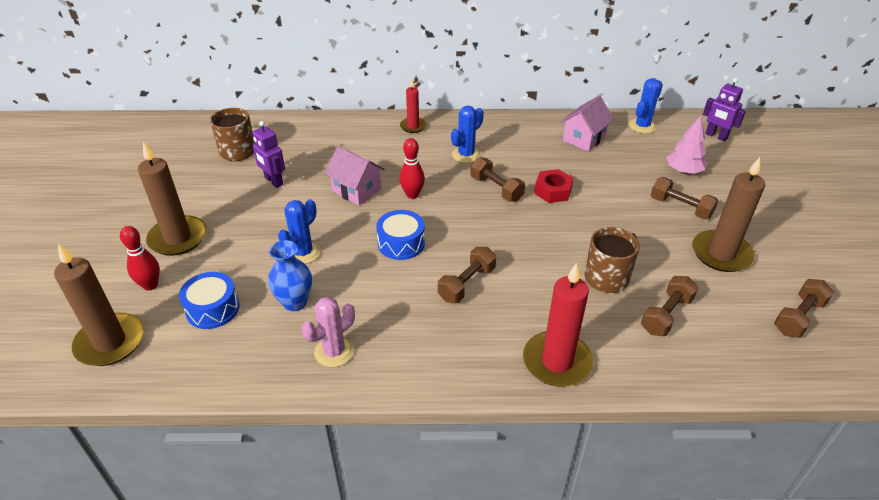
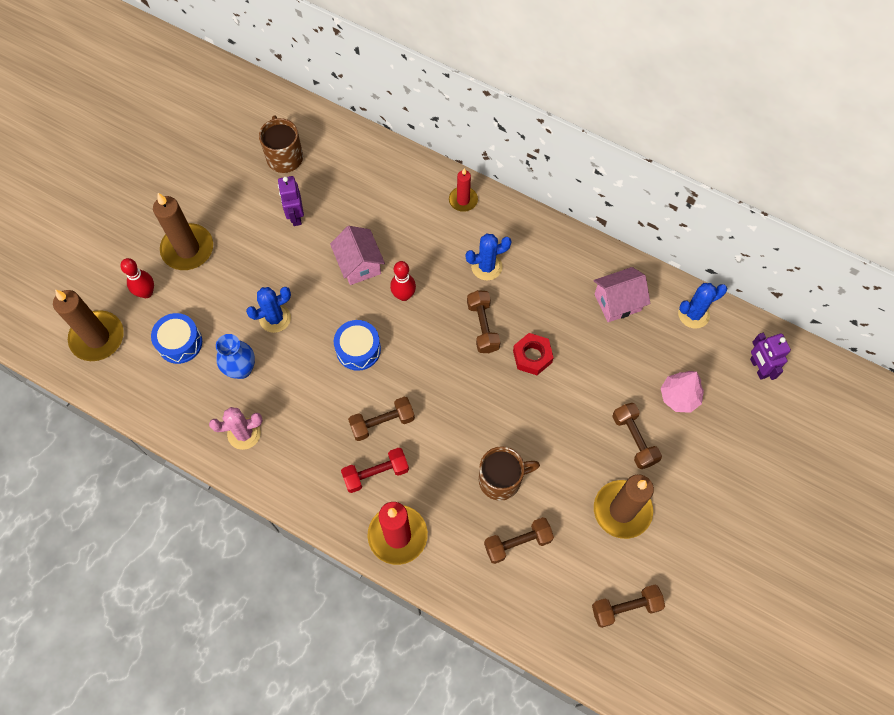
camera: 30 degrees right, 25 degrees up
(493, 323) = (376, 473): none -> red dumbbell

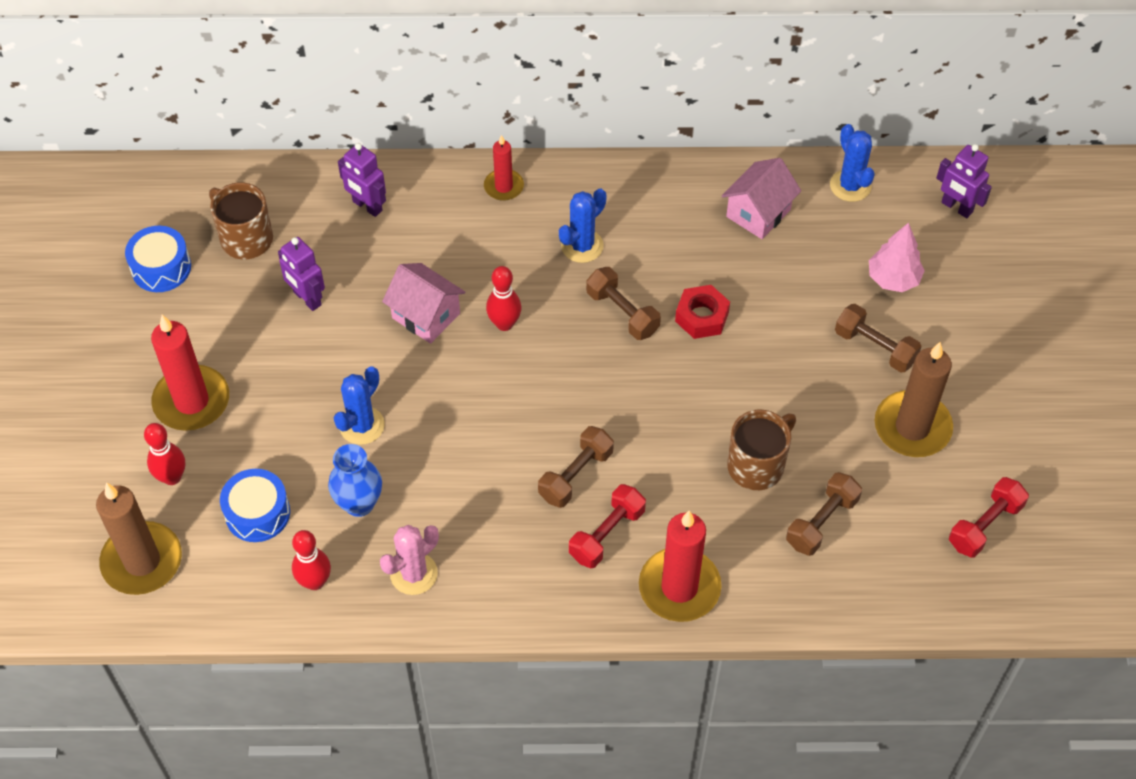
camera: 30 degrees left, 10 degrees down
(184, 406) = (315, 582): none -> red bowling pin
(187, 249) = (191, 401): brown candle -> red candle
(358, 349) = (490, 410): blue drum -> blue drum (161, 268)
(370, 171) = (367, 206): none -> purple robot
(625, 607) = (985, 525): brown dumbbell -> red dumbbell
(693, 314) = (850, 186): blue cactus -> blue cactus turned 60 degrees counterclockwise

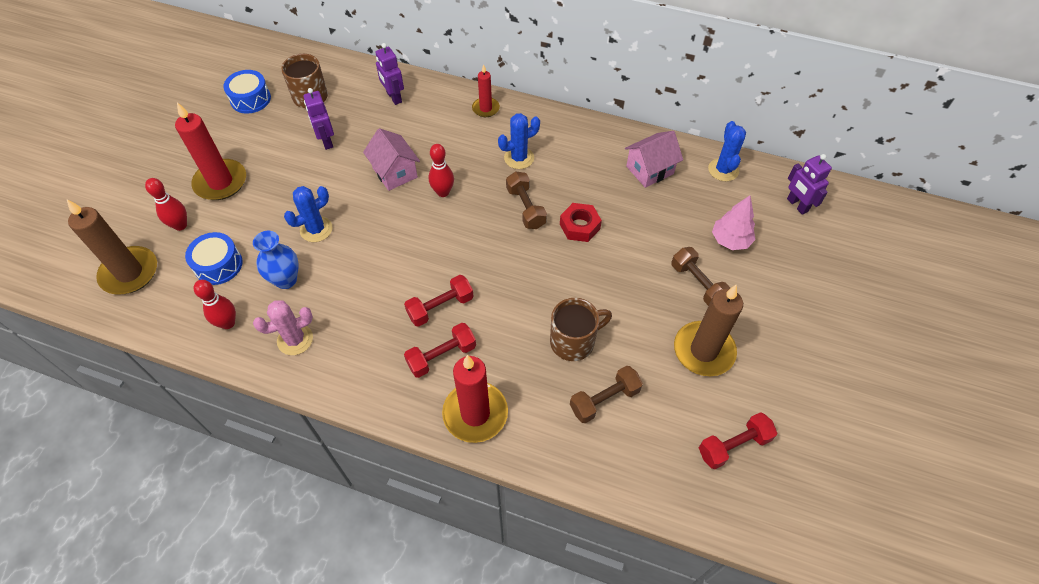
camera: 20 degrees right, 0 degrees up
(575, 475) = (440, 307): brown dumbbell -> red dumbbell

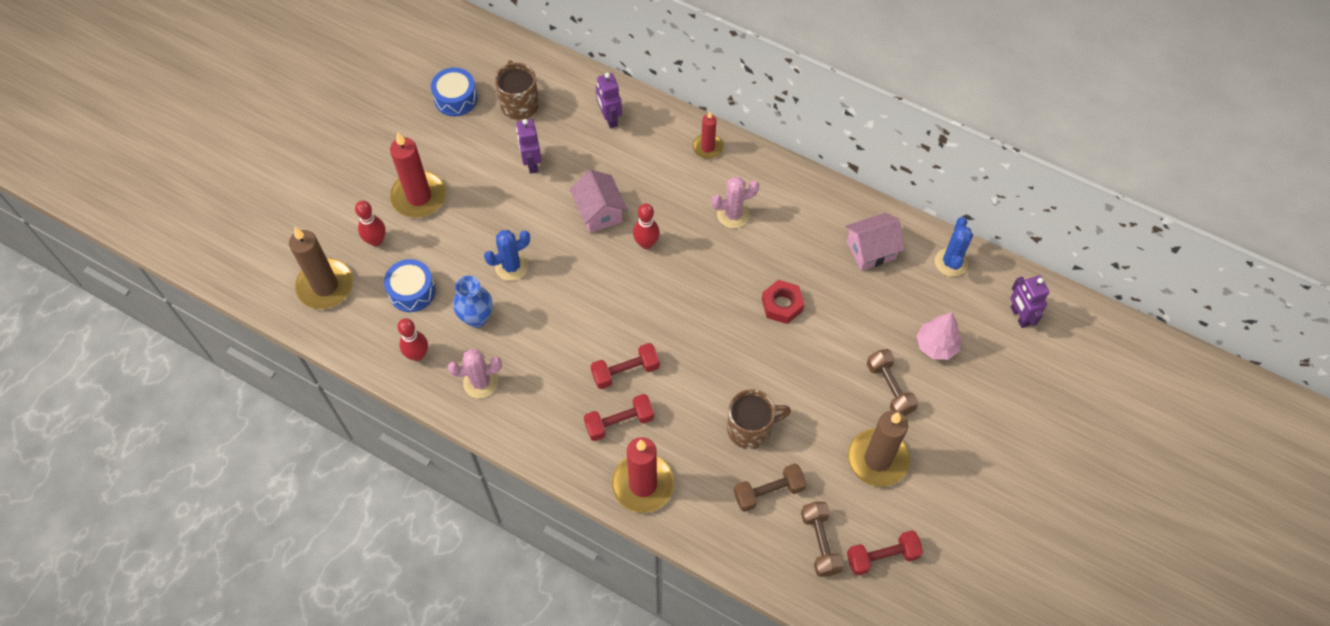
camera: 10 degrees right, 5 degrees up
(519, 158) = (733, 214): blue cactus -> pink cactus
(526, 208) = (730, 275): brown dumbbell -> brown dumbbell (820, 543)

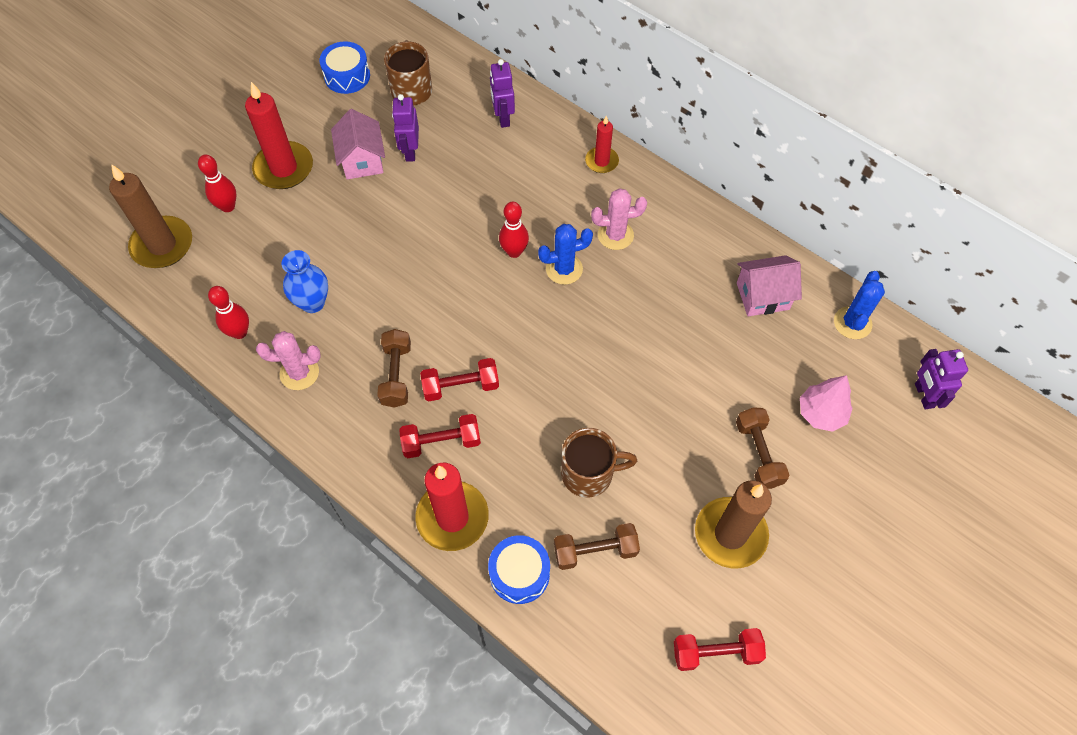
camera: 10 degrees right, 0 degrees up
(412, 291) = (251, 264): blue drum -> blue drum (519, 573)
(511, 266) = (363, 254): blue cactus -> blue cactus (564, 269)
(599, 212) = (470, 212): pink house -> pink house (362, 160)
(782, 305) = (651, 340): red nut -> none
(820, 543) = (644, 622): brown dumbbell -> brown dumbbell (396, 375)

